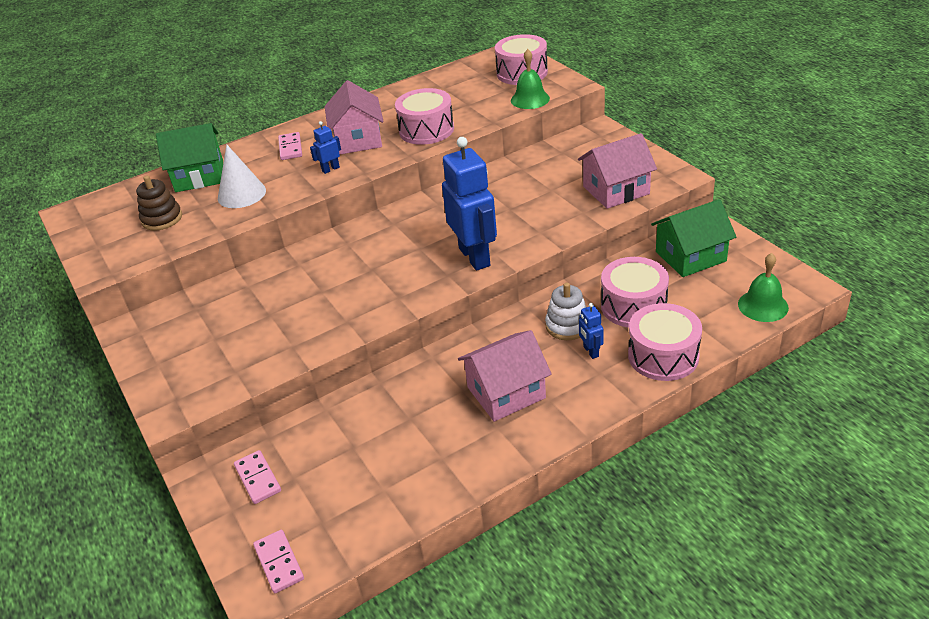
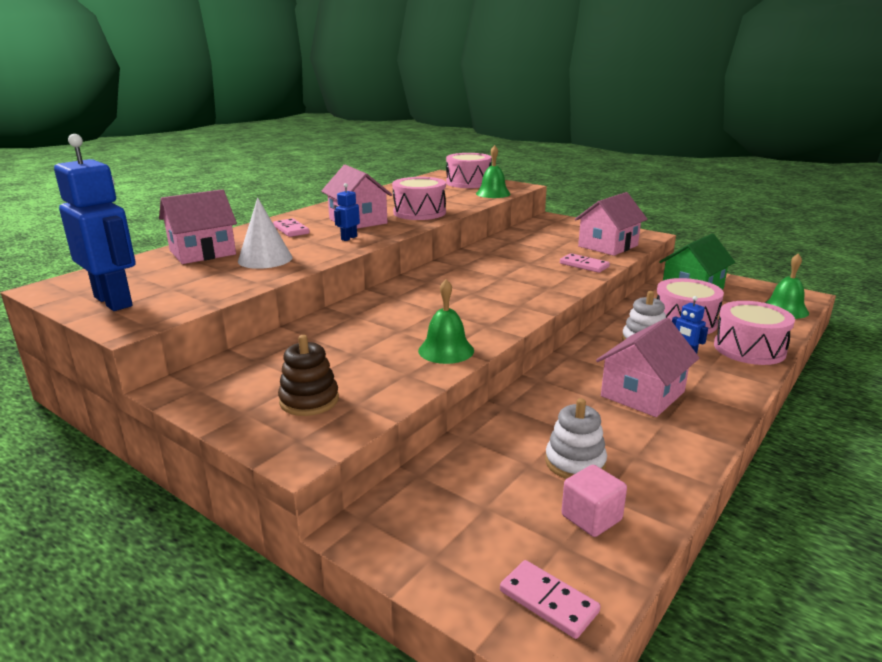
camera: 25 degrees left, 15 degrees down
(162, 219) = (181, 282): brown stacking toy -> brown stacking toy (309, 400)
(199, 176) = (202, 252): green house -> pink house
(258, 478) = (440, 517): pink domino -> pink domino (584, 265)
(341, 323) = (446, 350): none -> green bell
(359, 506) = (591, 518): none -> pink cube
(388, 453) = (575, 462): none -> white stacking toy
(475, 257) = (533, 292): blue robot -> blue robot (114, 301)

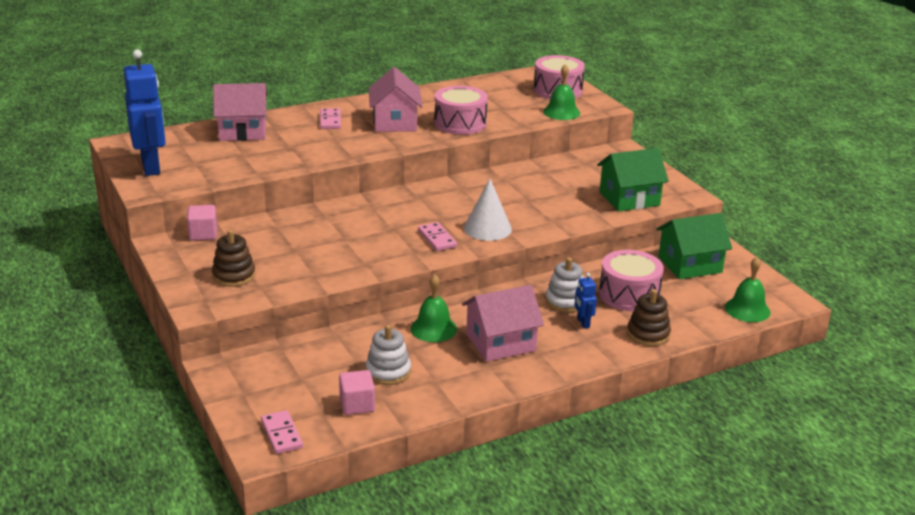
camera: 25 degrees right, 5 degrees up
(224, 365) = (203, 234): none -> pink cube
(265, 259) = (281, 150): white cone -> white cone (487, 228)
(349, 238) = (366, 142): blue robot -> none
(446, 350) = (359, 264): green bell -> green bell (433, 329)
(584, 265) = (573, 215): pink domino -> pink domino (437, 239)
(608, 246) = (629, 199): pink house -> green house
(749, 349) = (648, 334): pink drum -> brown stacking toy

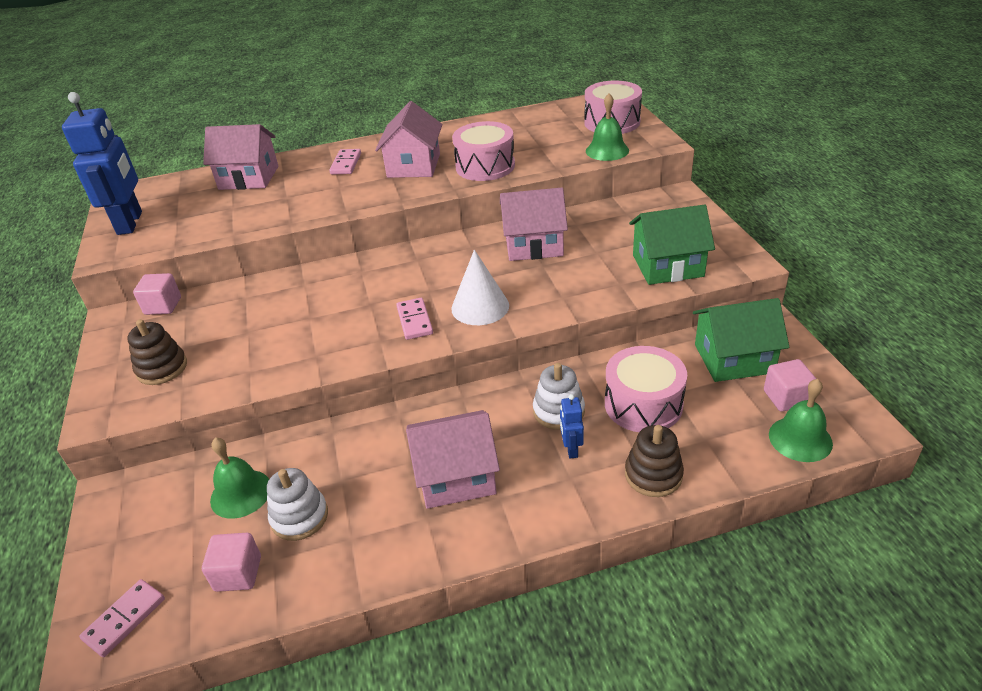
camera: 15 degrees right, 10 degrees up
(281, 434) = (124, 619): pink domino -> pink domino turned 45 degrees clockwise
(433, 329) = (382, 447): green bell -> green bell (241, 493)
(514, 186) = (533, 245): none -> pink house
(733, 287) = (786, 398): none -> pink cube

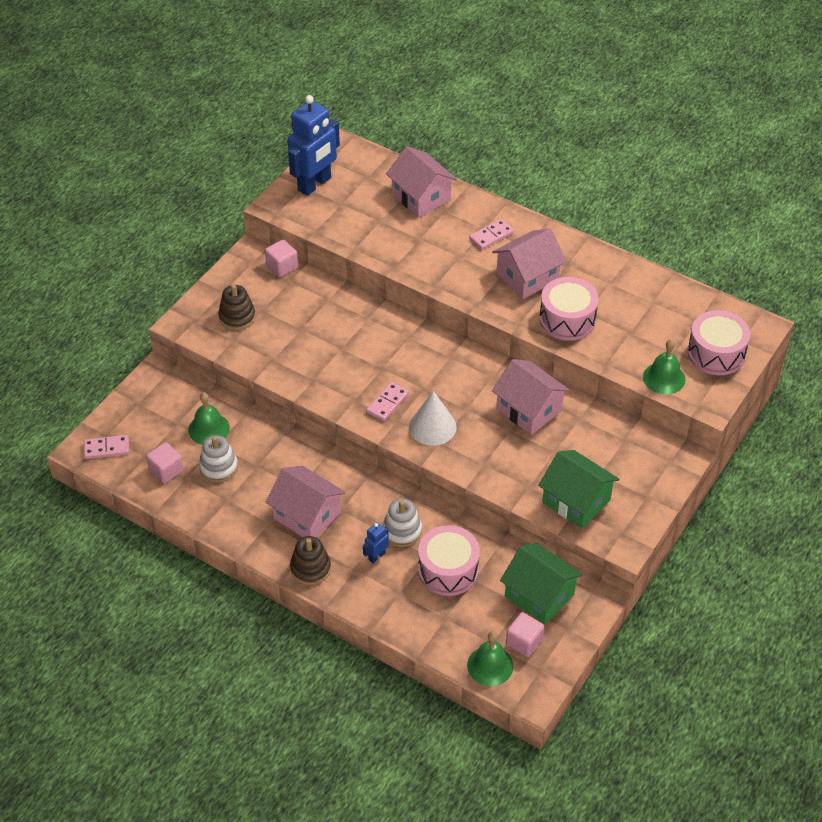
camera: 45 degrees right, 10 degrees up
(653, 475) = (392, 607): brown stacking toy -> brown stacking toy (310, 568)

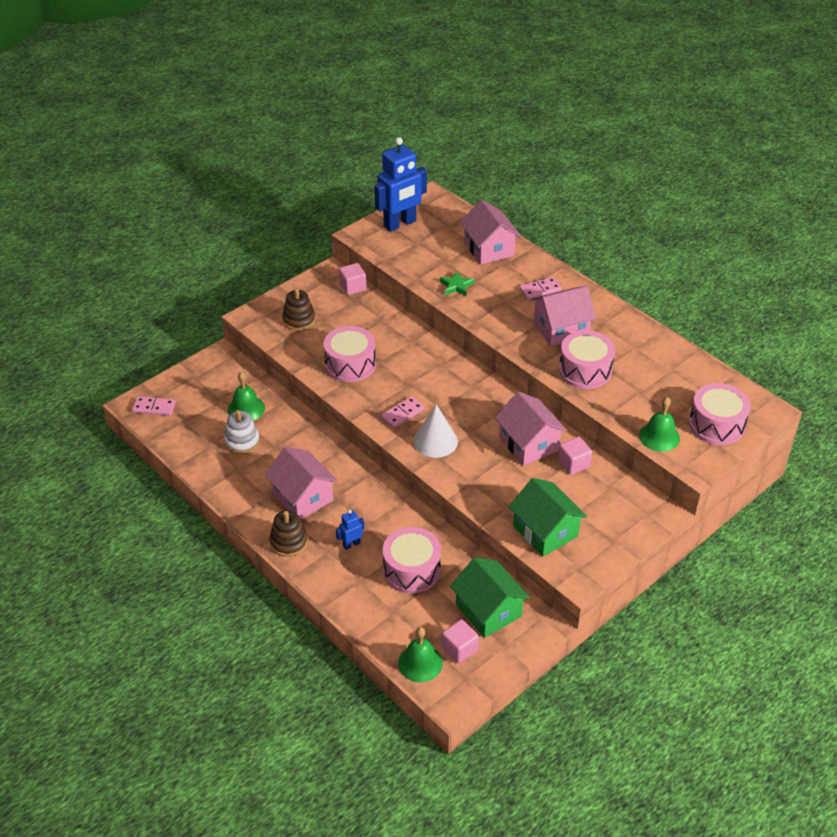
camera: 15 degrees right, 5 degrees down
(166, 470) = (196, 435): pink cube -> pink cube (573, 464)
(312, 358) = (350, 364): none -> pink drum
(402, 248) = (456, 286): none -> green star
(402, 531) = (382, 527): white stacking toy -> none

